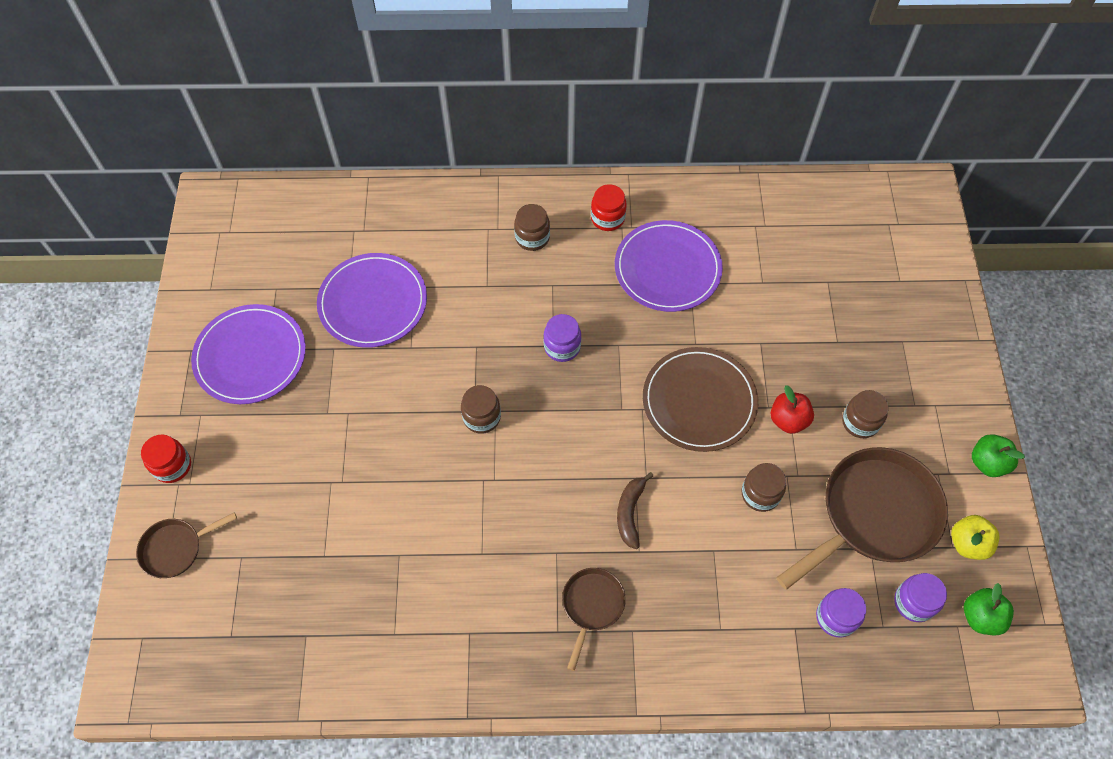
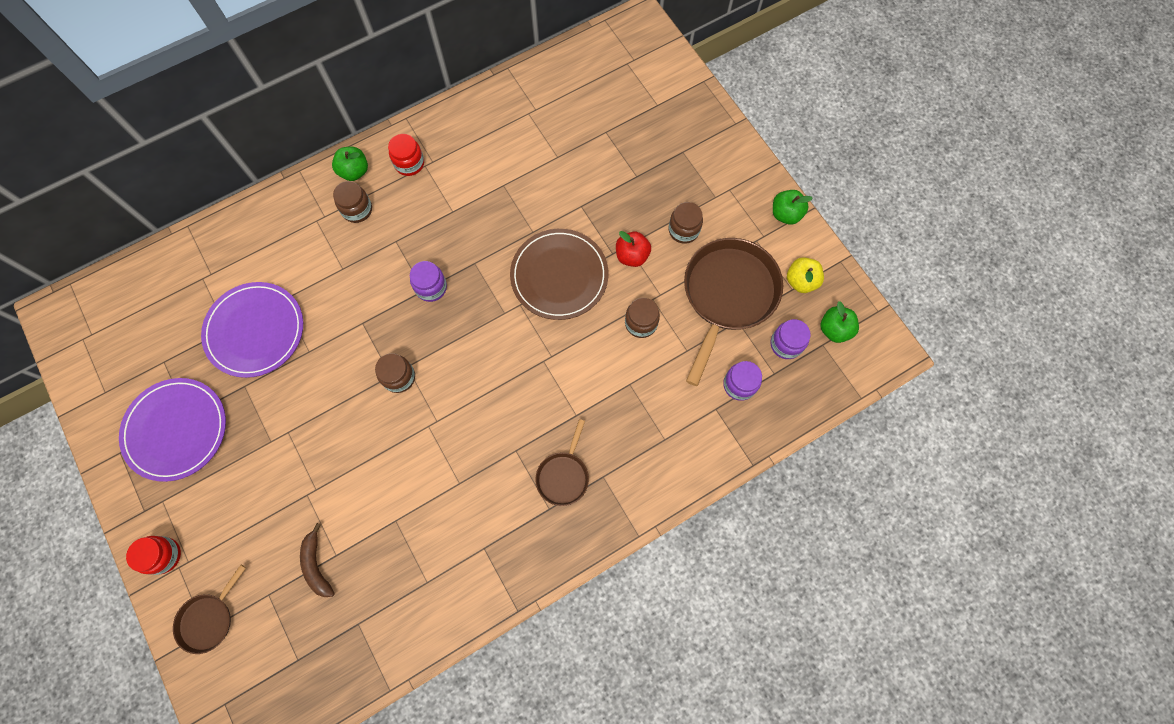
camera: 30 degrees left, 10 degrees up
(550, 200) = (354, 171): none -> green apple
(592, 606) = (563, 475): brown pan -> brown pan turned 150 degrees counterclockwise
(630, 513) = (554, 390): brown banana -> brown banana (316, 565)
(667, 268) = (479, 182): purple plate -> none

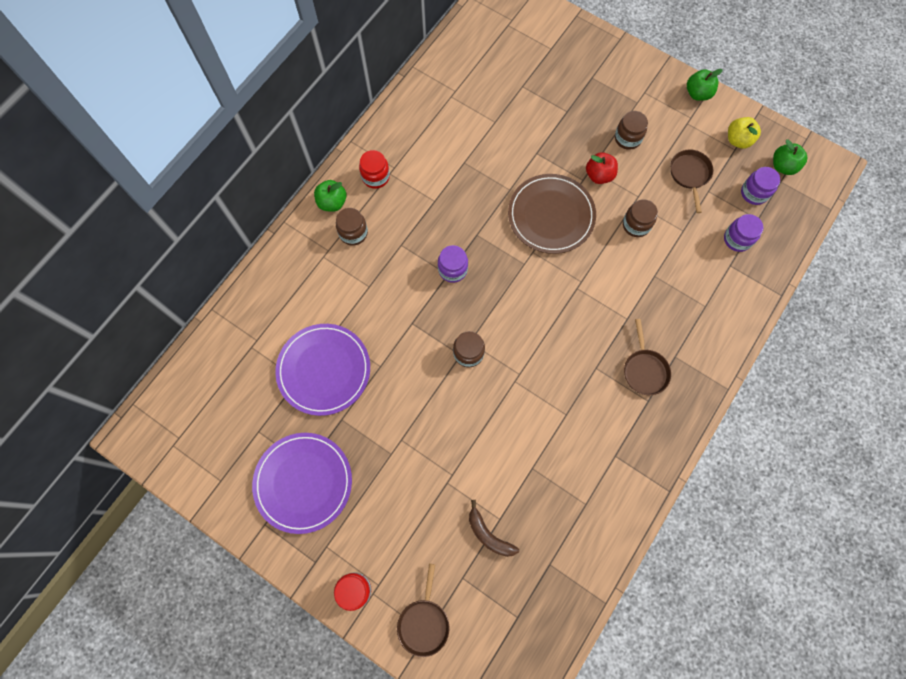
camera: 25 degrees left, 0 degrees up
(727, 296) = (690, 175): brown pan -> brown pan, size x0.50

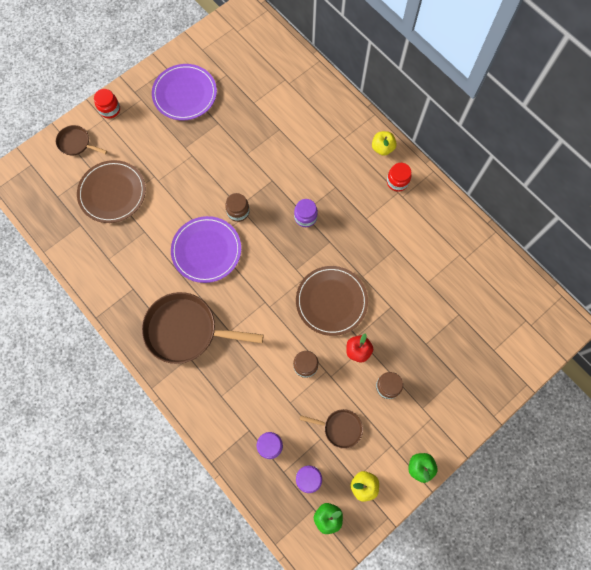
camera: 105 degrees right, 0 degrees up
(324, 370) = (255, 119): purple plate -> purple plate (206, 250)
(332, 202) = (382, 148): green apple -> yellow apple
(353, 233) = (353, 157): brown jar -> none
(488, 535) = (112, 193): brown banana -> brown plate
(644, 370) = (186, 330): brown pan -> brown pan, size x1.98

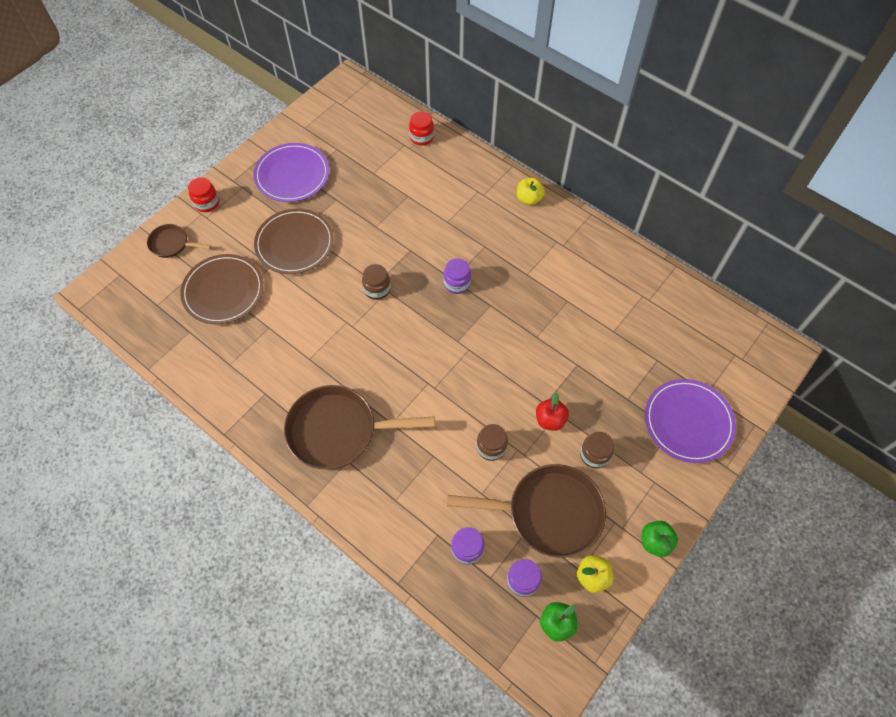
camera: 10 degrees left, 10 degrees down
(206, 250) = (347, 337): purple plate -> purple plate (688, 422)
(331, 301) = (506, 369): brown plate -> brown plate (294, 243)
(340, 428) = (548, 513): brown pan -> brown pan, size x1.98
(397, 182) = (553, 231): red jar -> red jar (421, 137)

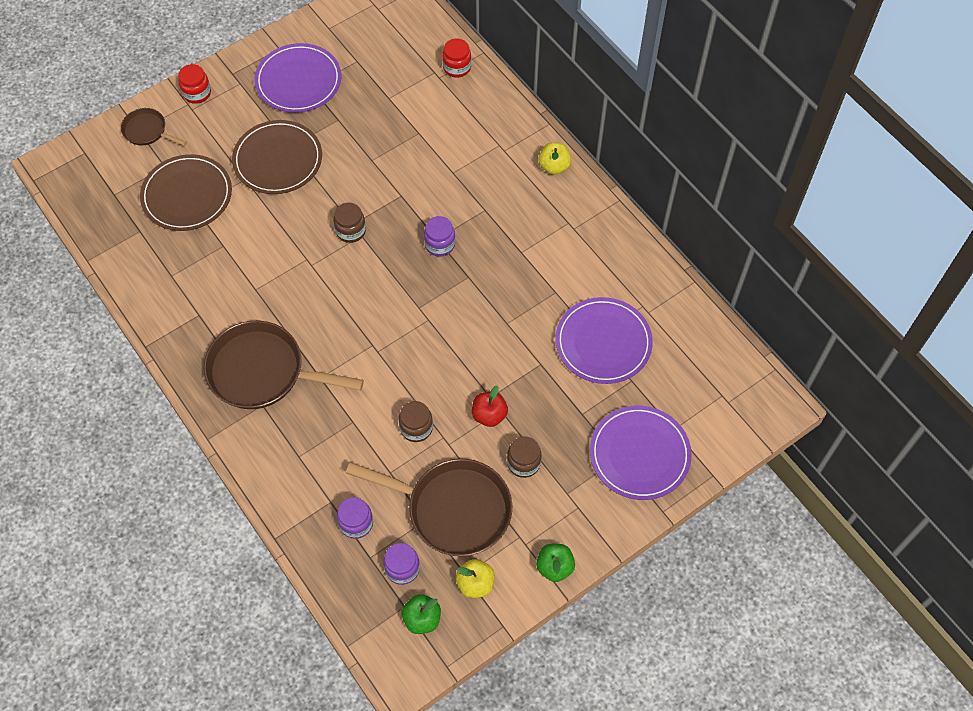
camera: 15 degrees right, 0 degrees up
(622, 334) = (603, 342): none -> purple plate

